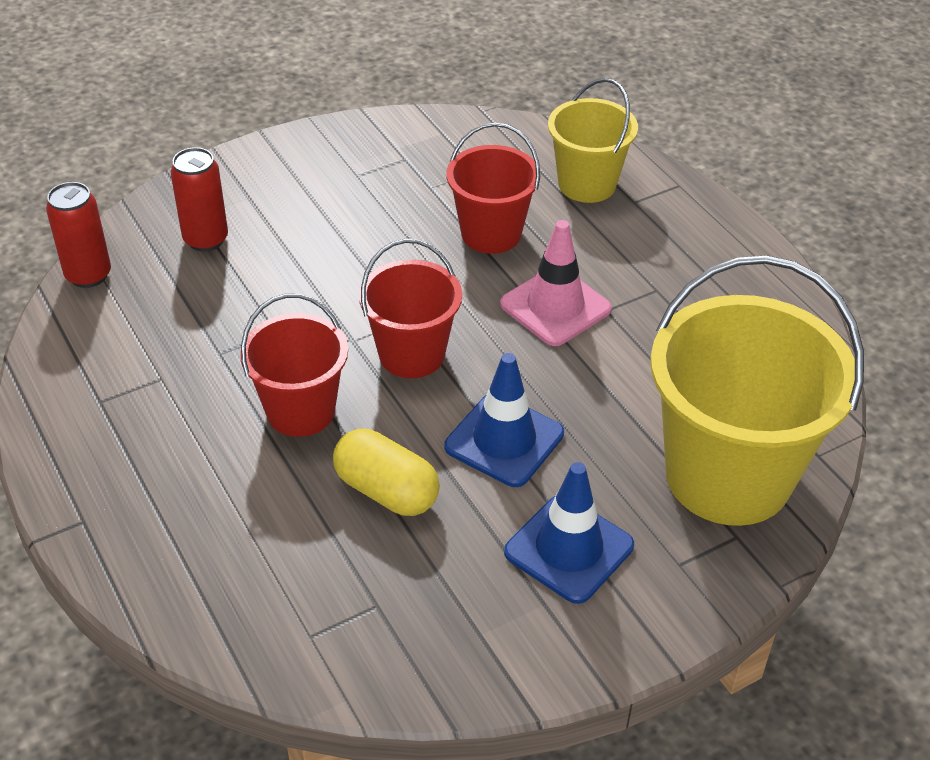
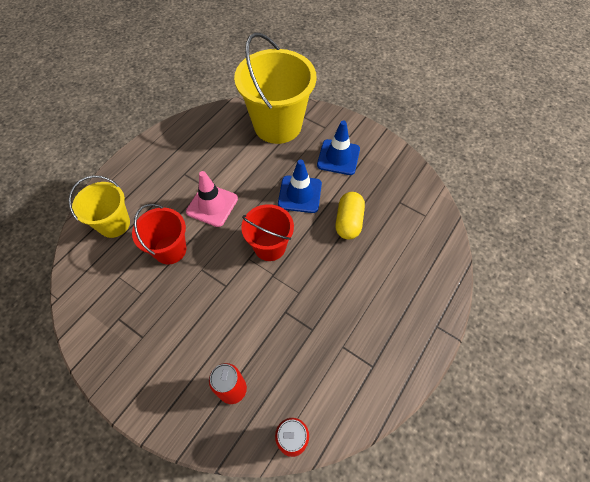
camera: 115 degrees left, 15 degrees up
(300, 411) = (327, 273): red bucket -> none

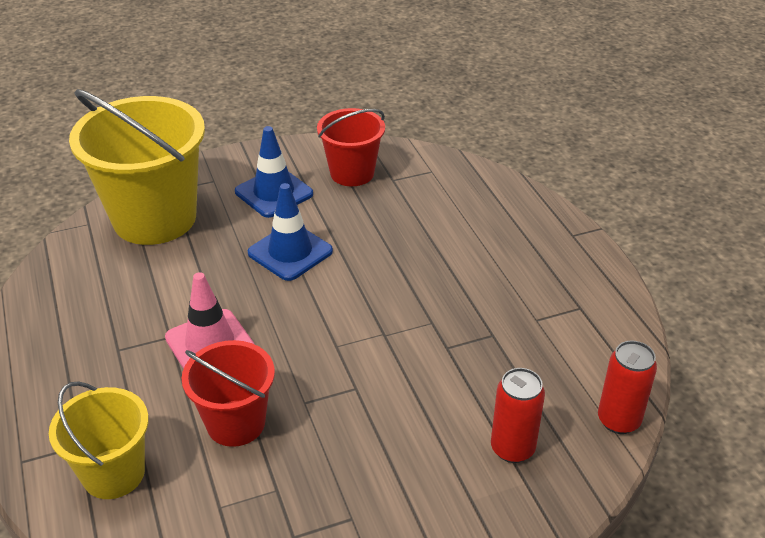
camera: 55 degrees left, 20 degrees down
(270, 246) = (339, 317): red bucket -> red bucket (352, 173)
(348, 222) = (376, 232): yellow capsule -> none

